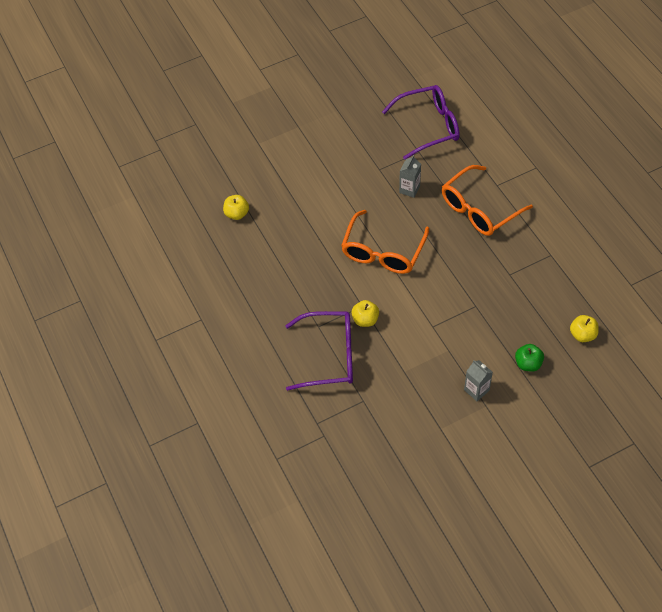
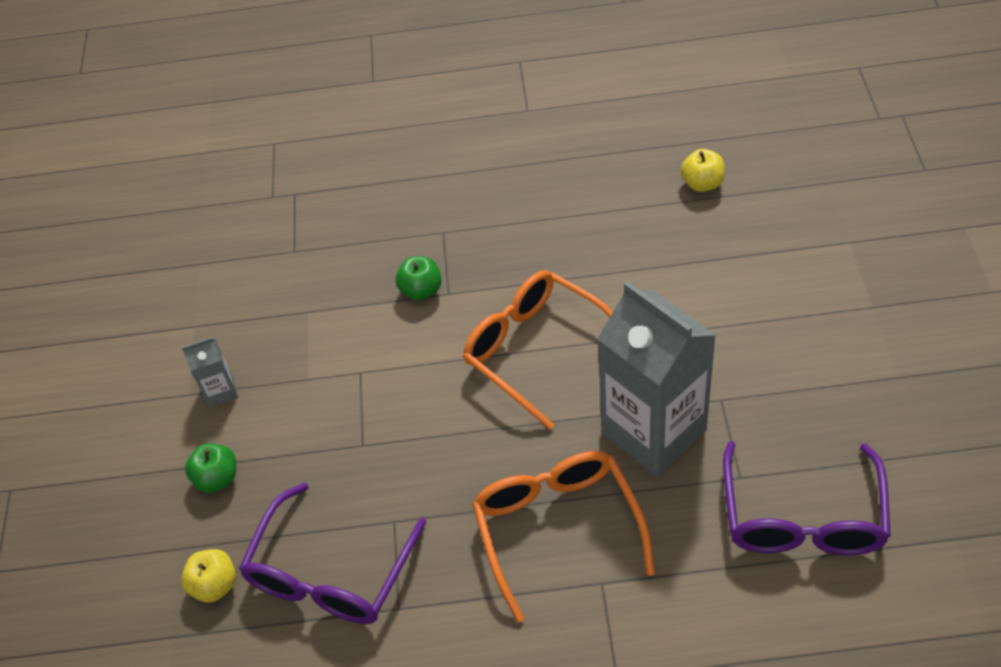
camera: 115 degrees right, 5 degrees down
(330, 356) = (385, 233): purple glasses -> purple glasses (330, 574)
(365, 320) = (421, 290): yellow apple -> green apple
(409, 189) = (653, 431): grey carton -> grey carton, size x2.34

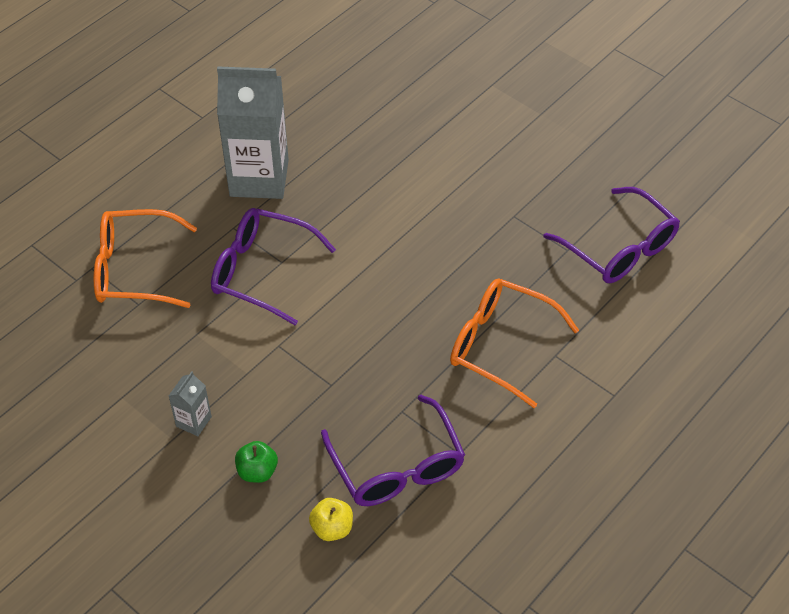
camera: 50 degrees left, 0 degrees up
(421, 290) = (261, 271): green apple -> purple glasses
(535, 350) = (376, 259): orange glasses -> orange glasses (133, 269)
(653, 431) = (496, 257): grey carton -> grey carton (259, 178)
(702, 184) = (370, 99): yellow apple -> none

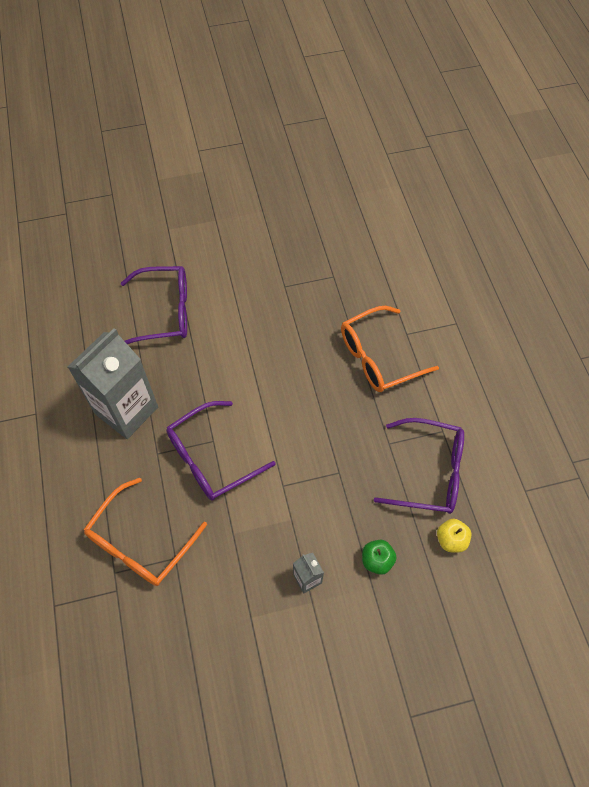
camera: 55 degrees left, 10 degrees up
(619, 248) = (353, 250): purple glasses -> purple glasses (165, 312)

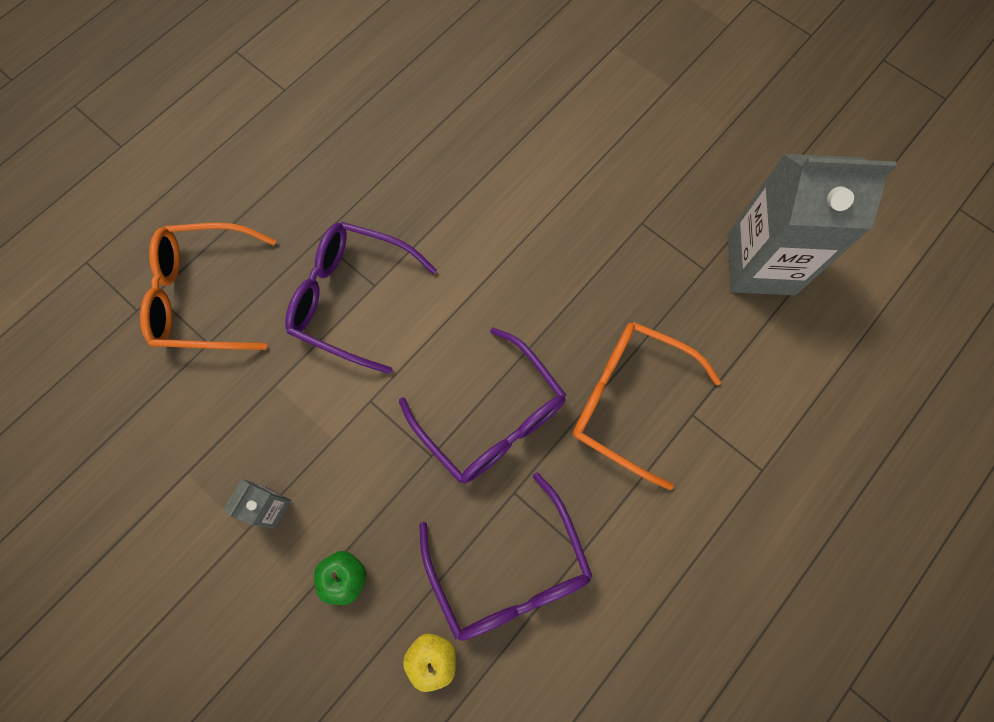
camera: 55 degrees right, 10 degrees up
(126, 410) = (349, 171): grey carton -> grey carton (760, 264)
(165, 312) = (501, 121): purple glasses -> purple glasses (492, 419)

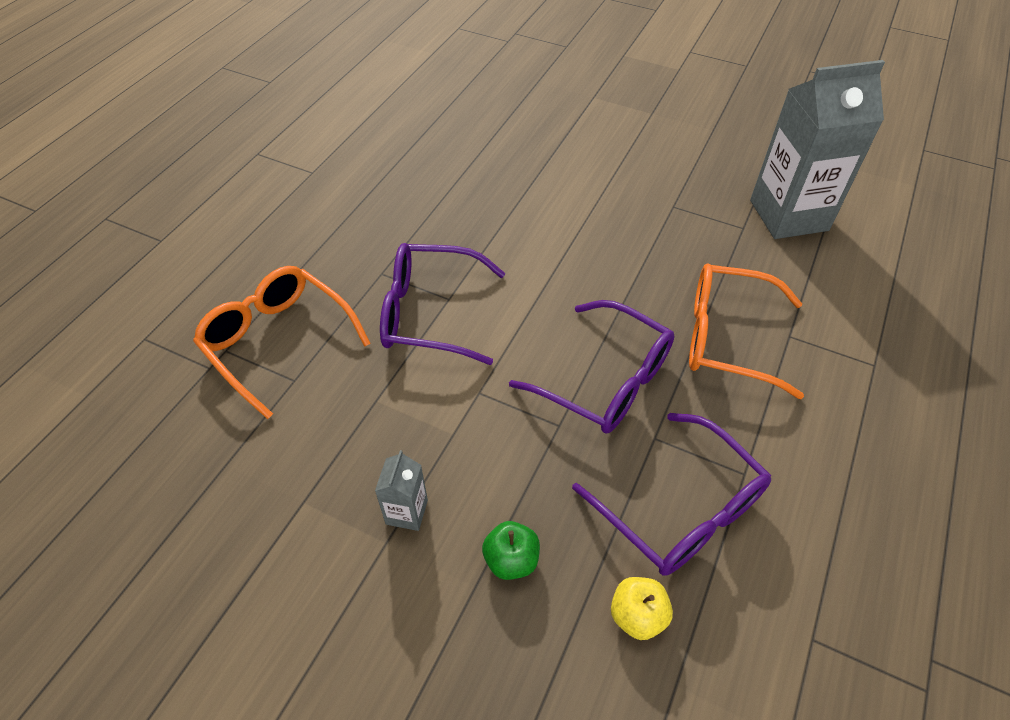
camera: 15 degrees left, 20 degrees down
(203, 295) = (278, 341): orange glasses -> orange glasses turned 60 degrees clockwise

